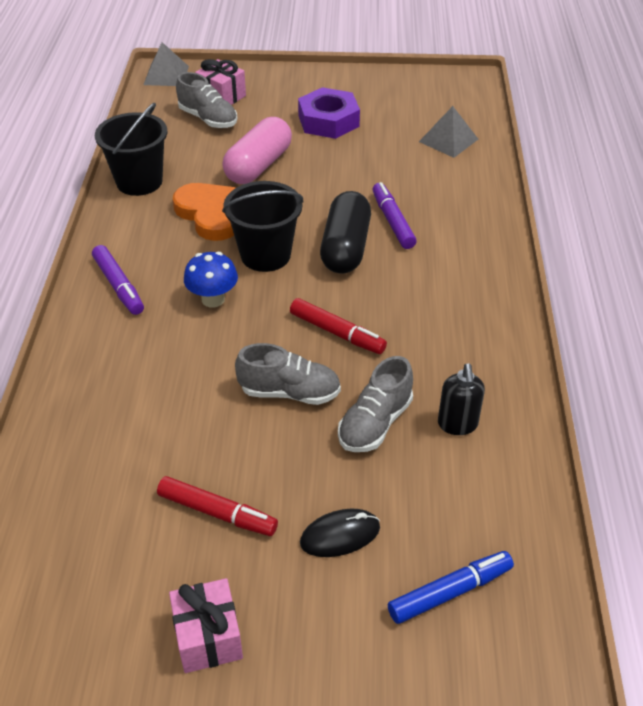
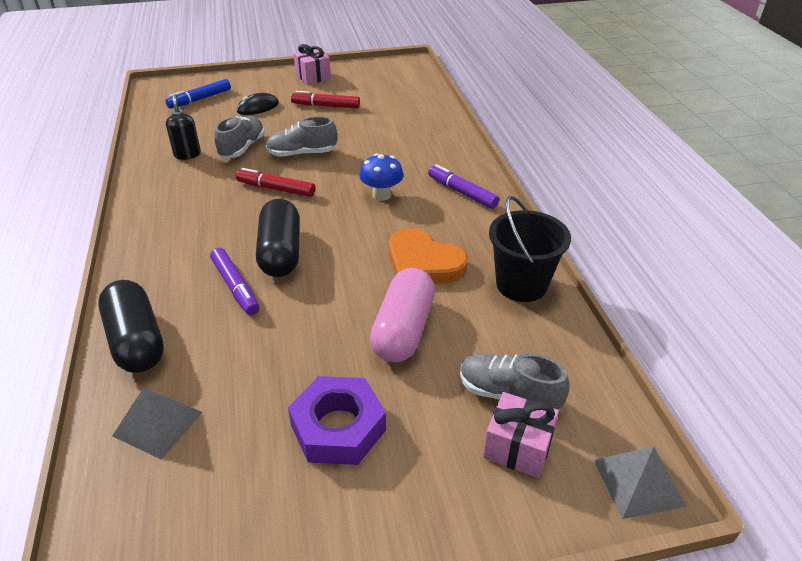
camera: 165 degrees right, 5 degrees down
(265, 255) = (353, 234): black bucket -> none
(475, 192) = (136, 341): none -> black capsule

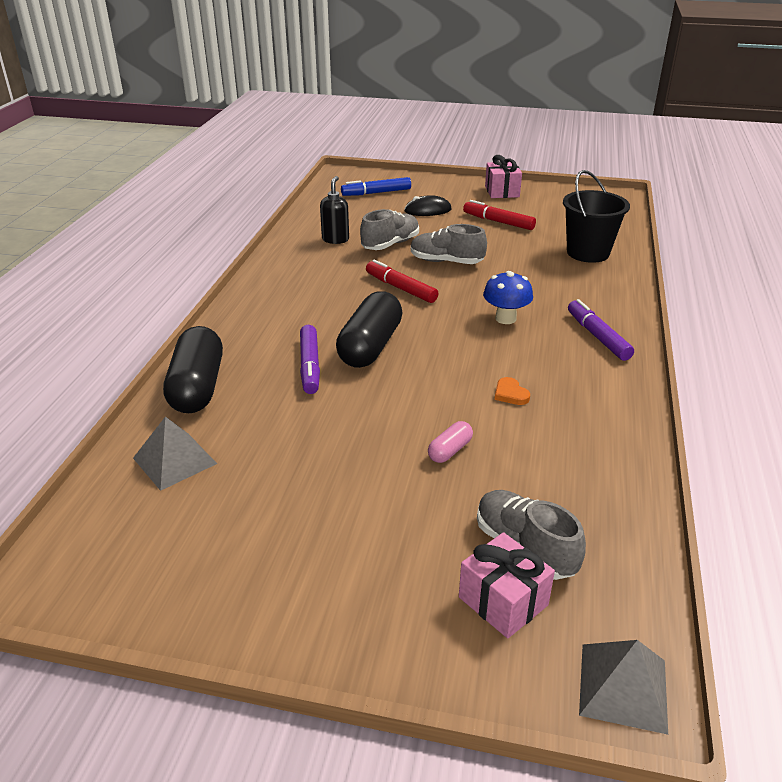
camera: 25 degrees right, 5 degrees down
(338, 428) = (330, 518): purple nut -> none
(403, 329) = (450, 450): pink capsule -> pink capsule, size x0.46
(423, 263) = (510, 394): orange heart -> orange heart, size x0.41
(521, 285) = (609, 445): black bucket -> black bucket (588, 253)

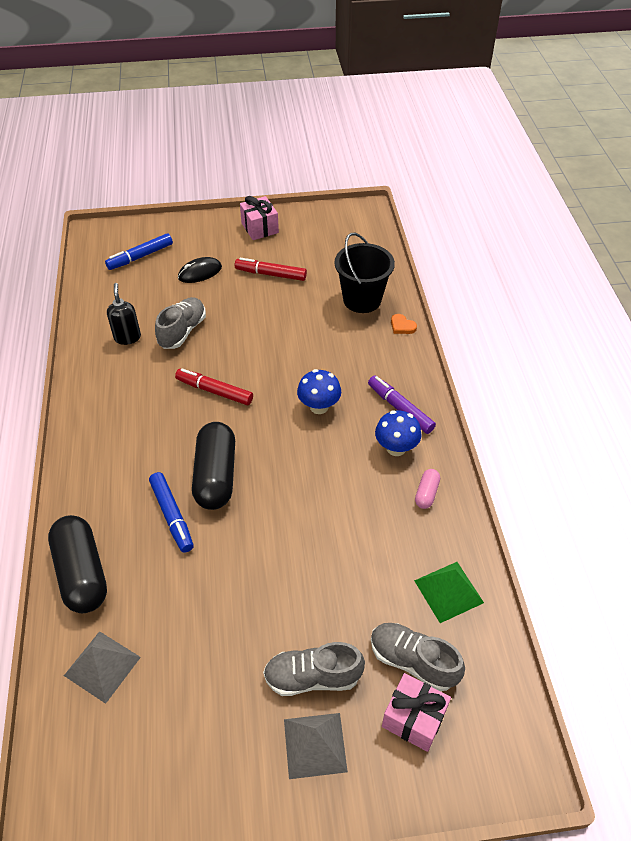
camera: 20 degrees left, 15 degrees up
(310, 366) = (172, 515): purple marker -> blue marker
(446, 262) = (242, 343): grey shoe -> grey shoe (312, 677)
(450, 450) = (325, 579): pink capsule -> pink capsule (426, 493)
(510, 394) = (352, 499): orange heart -> orange heart (402, 326)
(580, 365) = (396, 448): none -> blue mushroom
(596, 496) = (448, 591): none -> green pyramid
(623, 687) = (514, 763): grey pyramid -> grey pyramid (315, 745)

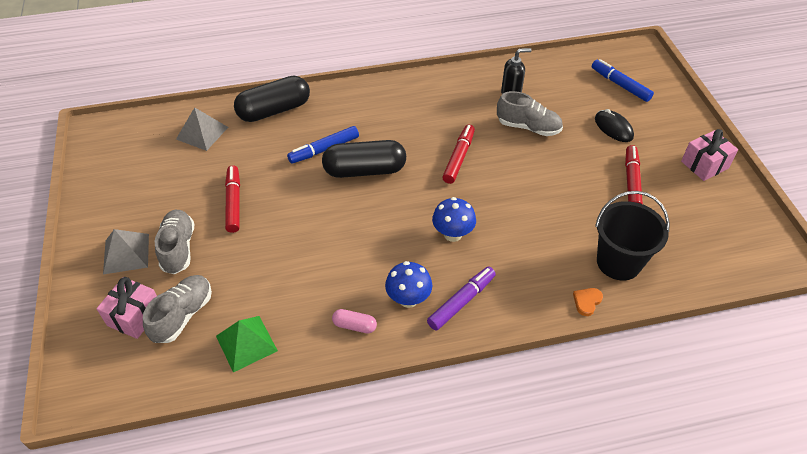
camera: 85 degrees right, 0 degrees up
(244, 615) = (233, 202): none -> red marker

